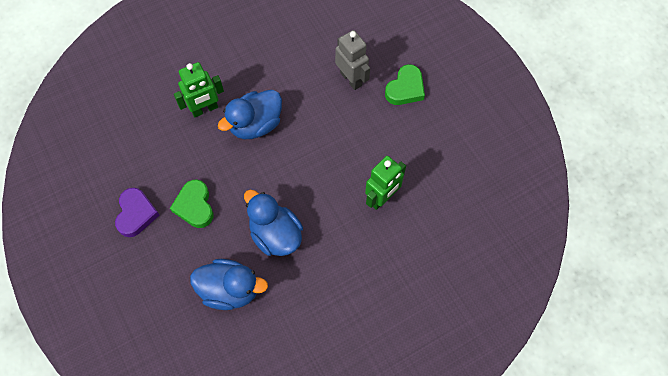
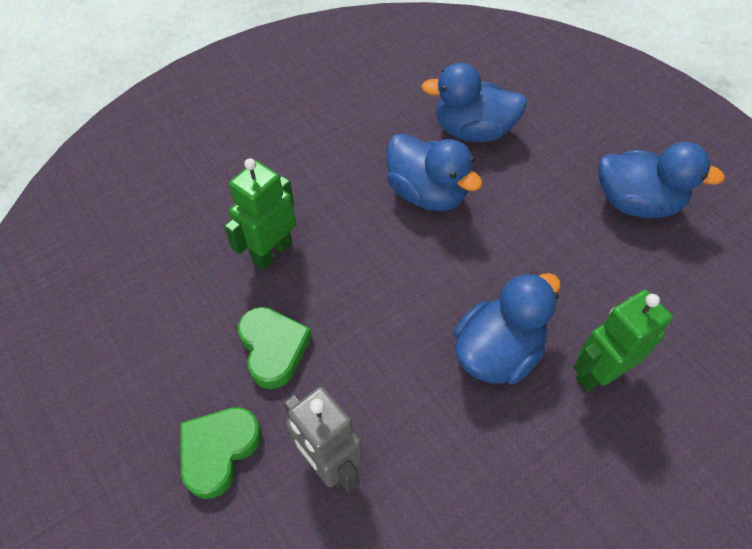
camera: 175 degrees right, 10 degrees down
(136, 214) = (636, 203): purple heart -> blue duck
(195, 206) = (555, 219): green heart -> green heart (273, 348)

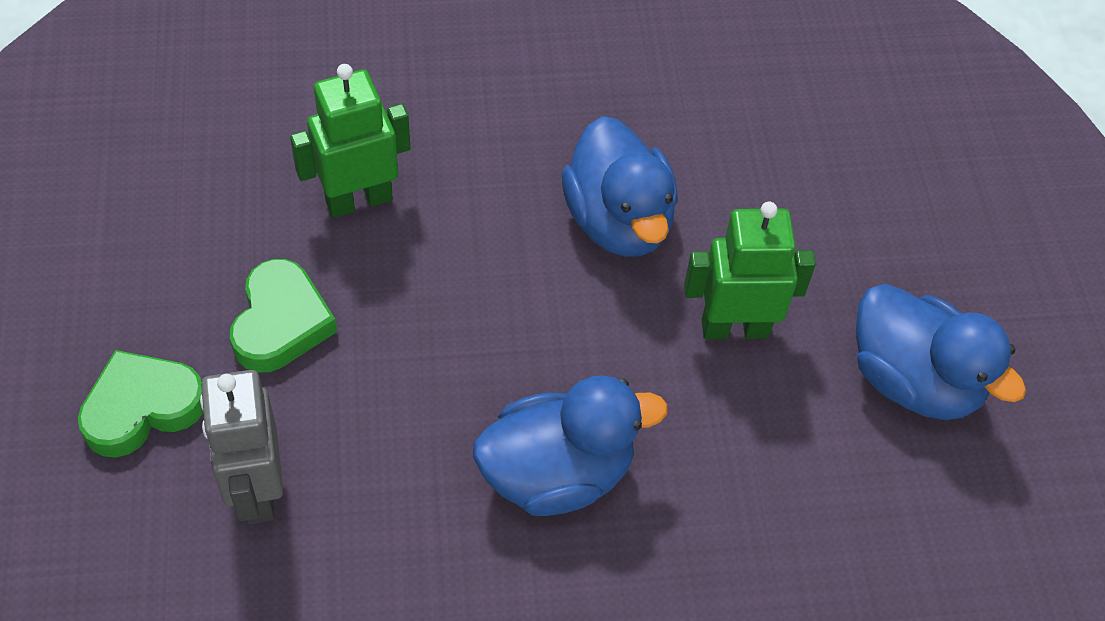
camera: 25 degrees right, 0 degrees up
(472, 131) = (751, 163): blue duck -> none
(598, 373) = (671, 570): green robot -> green robot (735, 328)

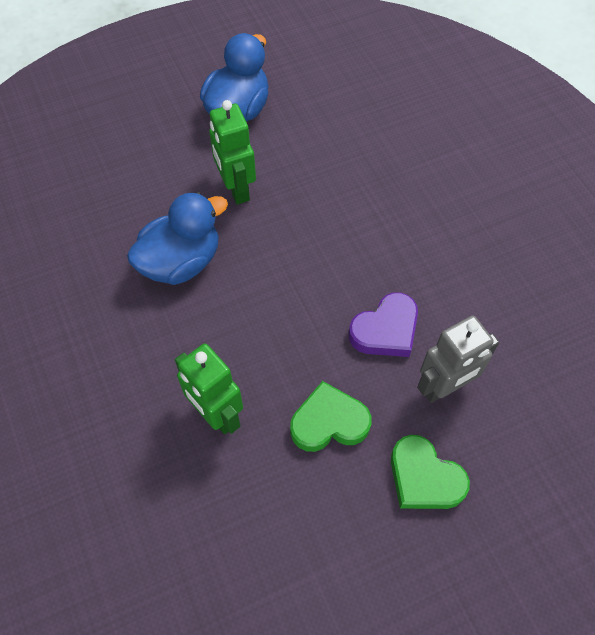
camera: 105 degrees left, 5 degrees up
(387, 447) = (385, 330): none -> purple heart
(557, 473) = (362, 244): blue duck -> none

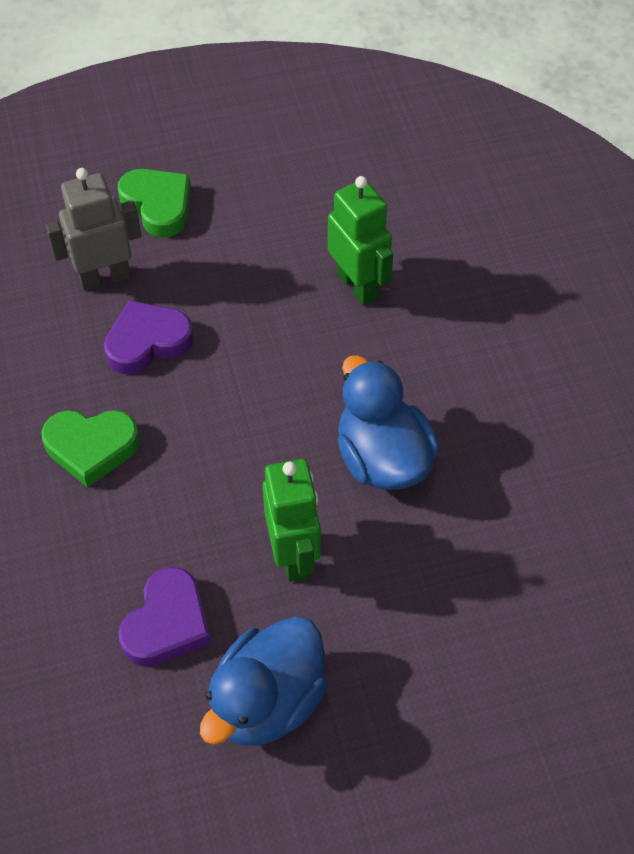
camera: 170 degrees left, 5 degrees down
(181, 262) = (382, 458): blue duck -> blue duck turned 90 degrees clockwise
(309, 139) = (167, 623): none -> purple heart
(329, 422) = (239, 263): green heart -> green heart (91, 448)

